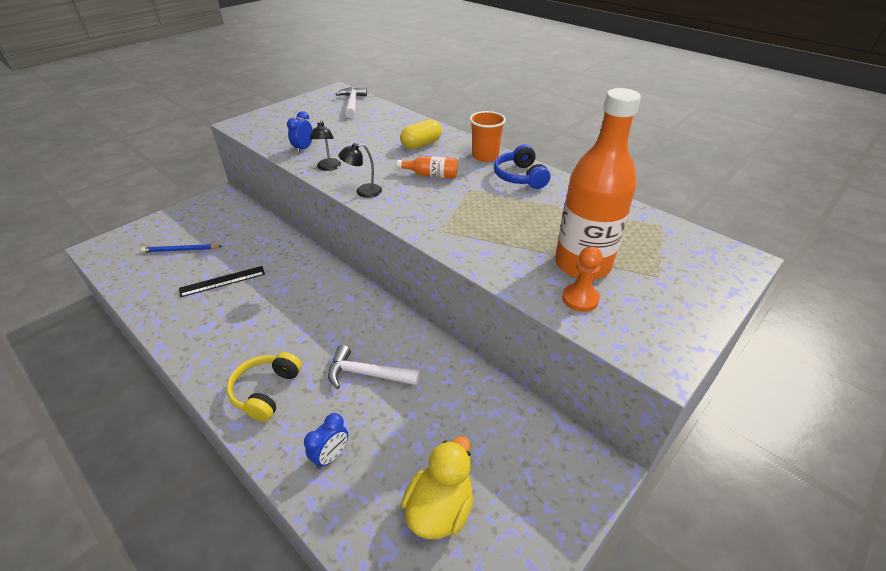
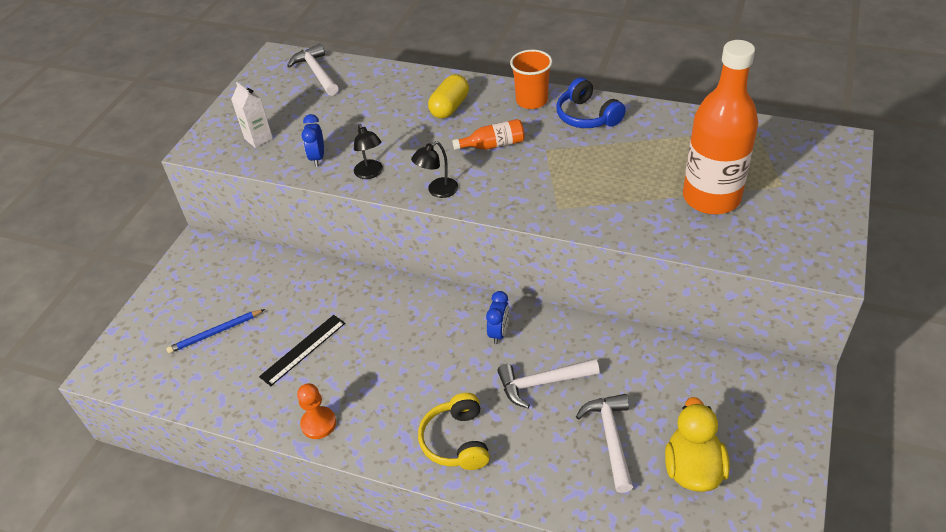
camera: 20 degrees left, 5 degrees up
(279, 128) = (258, 138): none -> white carton
(331, 456) = (567, 469): blue clock -> blue clock (499, 333)
(387, 445) = (611, 438): none -> white hammer
(580, 299) = (731, 234): orange pawn -> orange pawn (318, 423)

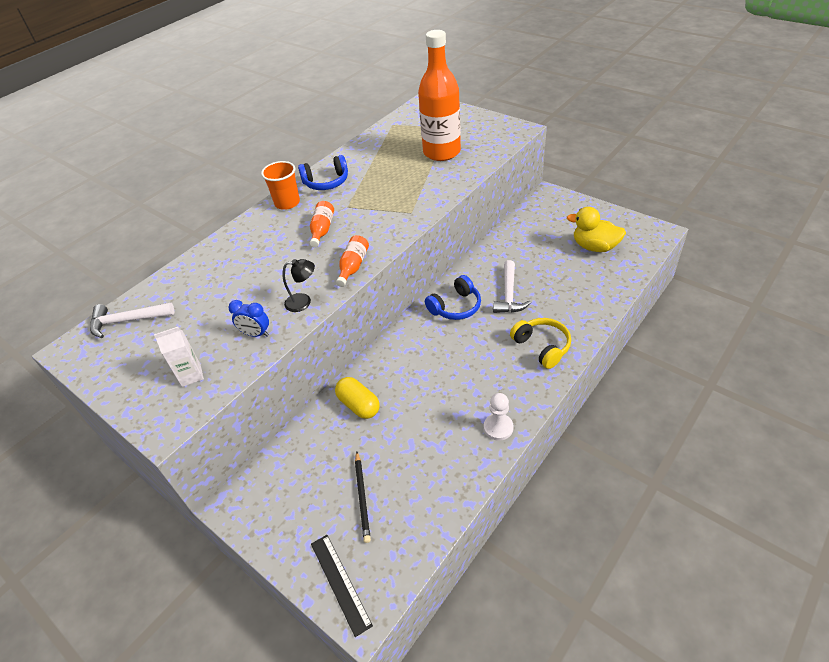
camera: 70 degrees left, 0 degrees up
(215, 333) = (362, 497): blue pencil -> black pencil
(303, 349) = (416, 429): black ruler -> black ruler (340, 583)
(318, 423) = (498, 427): orange pawn -> white pawn
(437, 191) = (353, 266): black lamp -> orange bottle
(449, 107) = (257, 245): yellow capsule -> yellow capsule (359, 405)
(457, 441) = (542, 347): yellow headphones -> yellow headphones turned 135 degrees counterclockwise
(499, 333) = (455, 307): blue clock -> blue headphones
(611, 438) = (563, 274): white hammer -> none

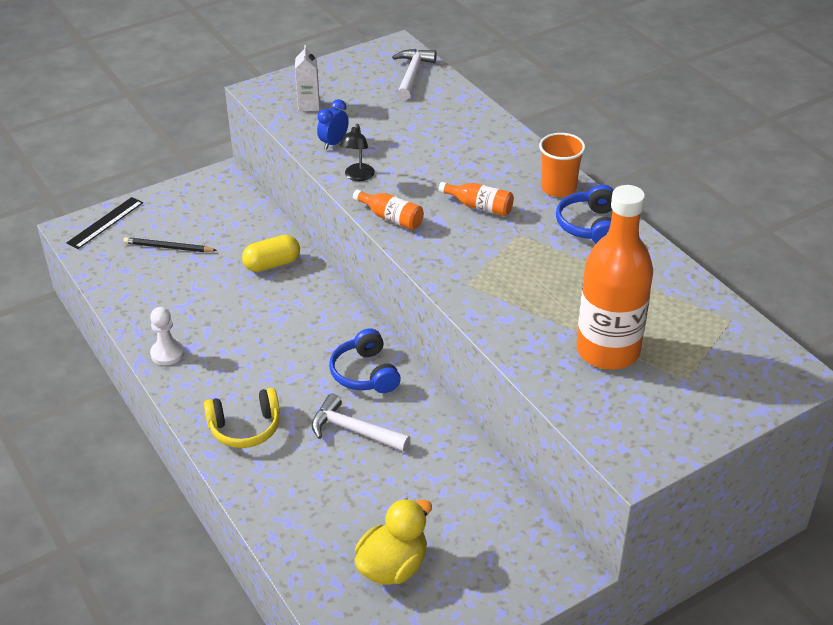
camera: 105 degrees right, 5 degrees down
(340, 583) = (105, 222): black ruler -> black ruler turned 45 degrees counterclockwise

